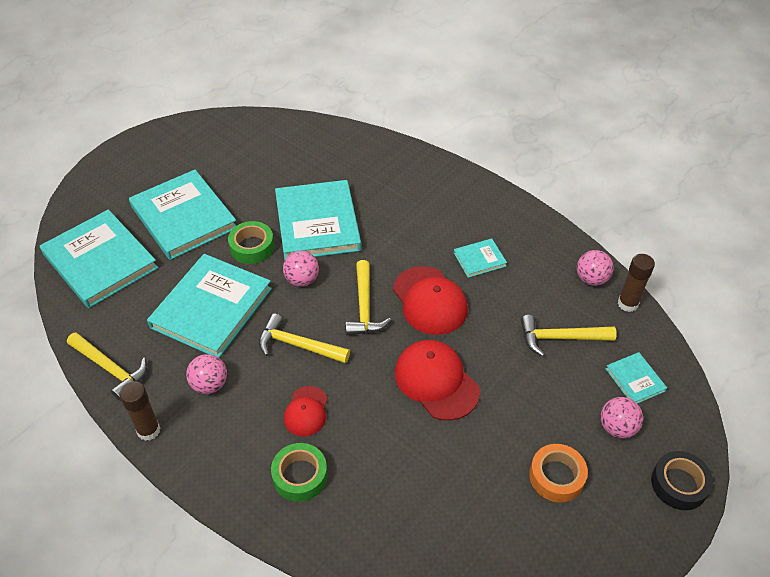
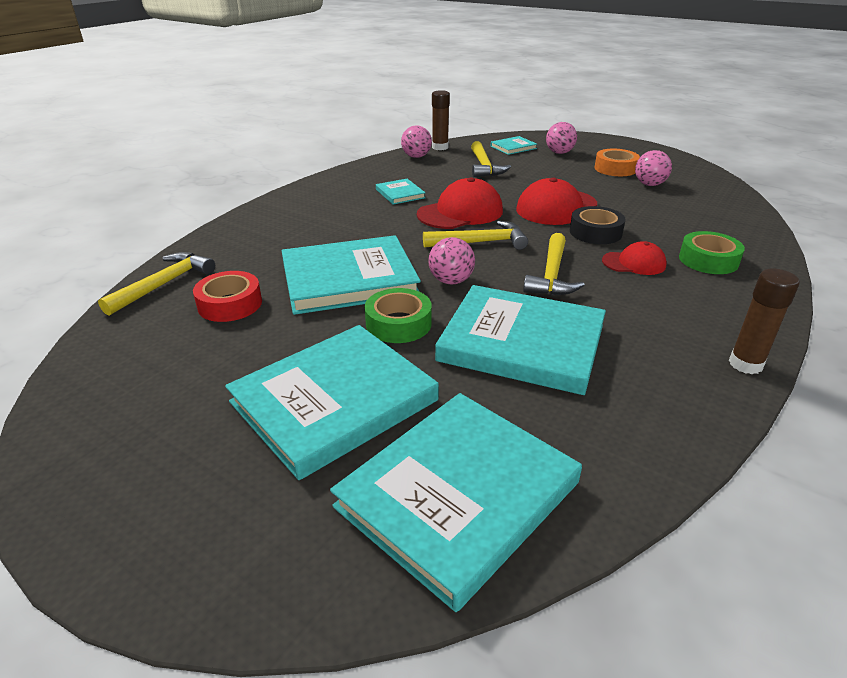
camera: 95 degrees left, 15 degrees down
(111, 369) = (680, 422): yellow hammer -> yellow hammer (164, 284)
(209, 385) = (644, 327): pink ball -> pink ball (649, 184)
(296, 167) = (230, 304): none -> red tape
(679, 484) = (591, 140): black tape -> black tape (595, 232)

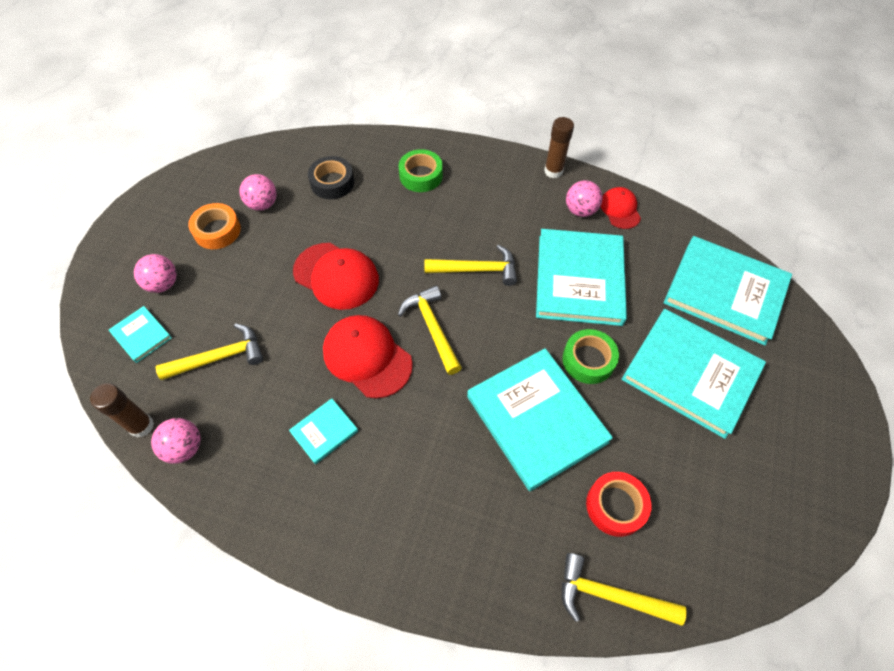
camera: 105 degrees left, 25 degrees up
(451, 281) = (511, 338): pink ball -> pink ball (580, 210)
(595, 232) = (388, 244): black tape -> black tape (332, 182)
(634, 263) = (439, 219): red cap -> red cap (620, 209)

